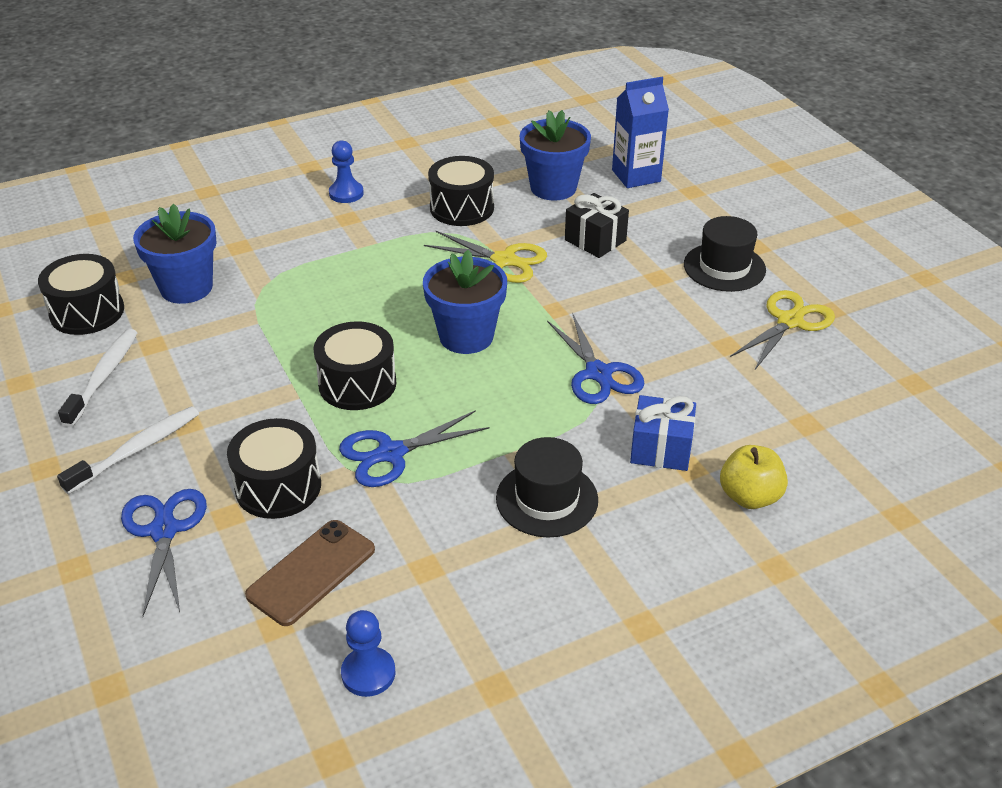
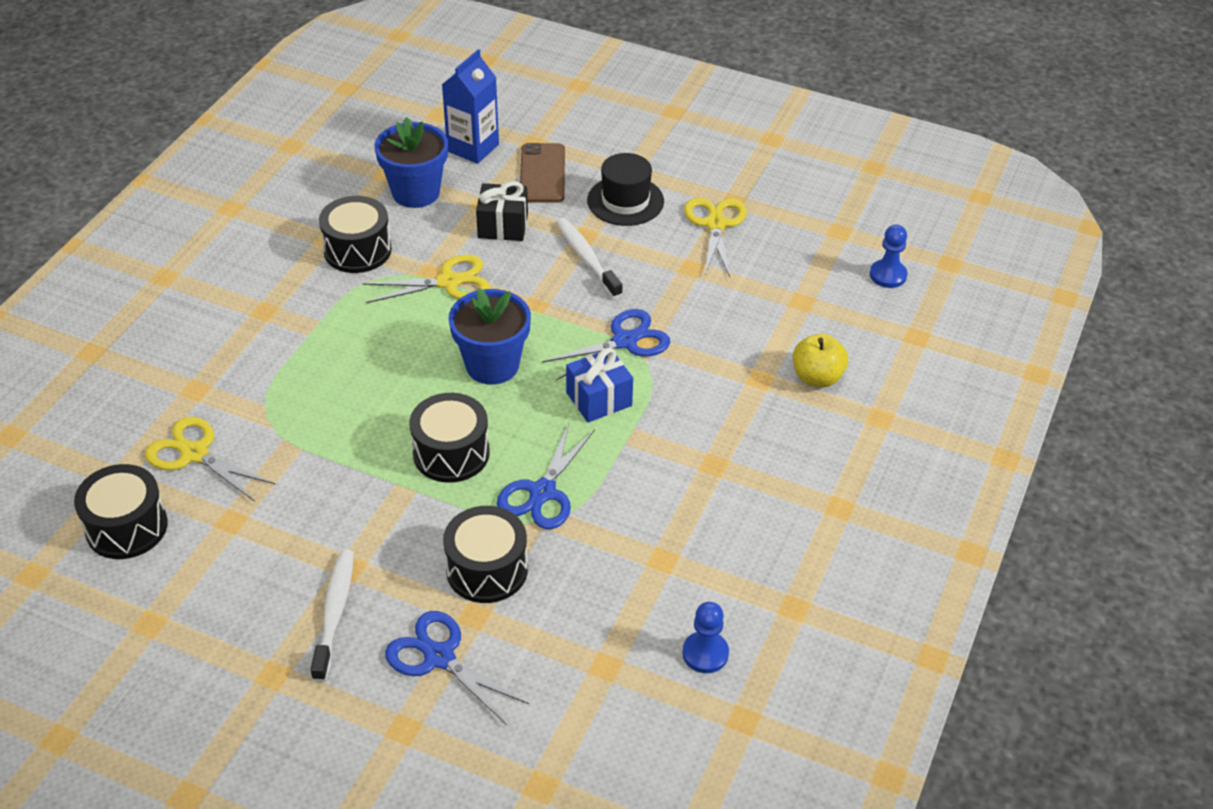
camera: 40 degrees left, 5 degrees up
(103, 376) = (222, 573): white toothbrush -> white toothbrush (586, 258)
(186, 288) = (194, 454): blue flower pot -> yellow scissors
(311, 572) = (587, 614): brown phone -> brown phone (542, 173)
(346, 193) = (234, 287): blue pawn -> blue pawn (888, 275)
(547, 499) = (690, 459): black hat -> none
(598, 373) = (625, 341): blue scissors -> blue scissors turned 60 degrees counterclockwise
(661, 449) = (727, 376): blue gift -> blue gift (599, 399)

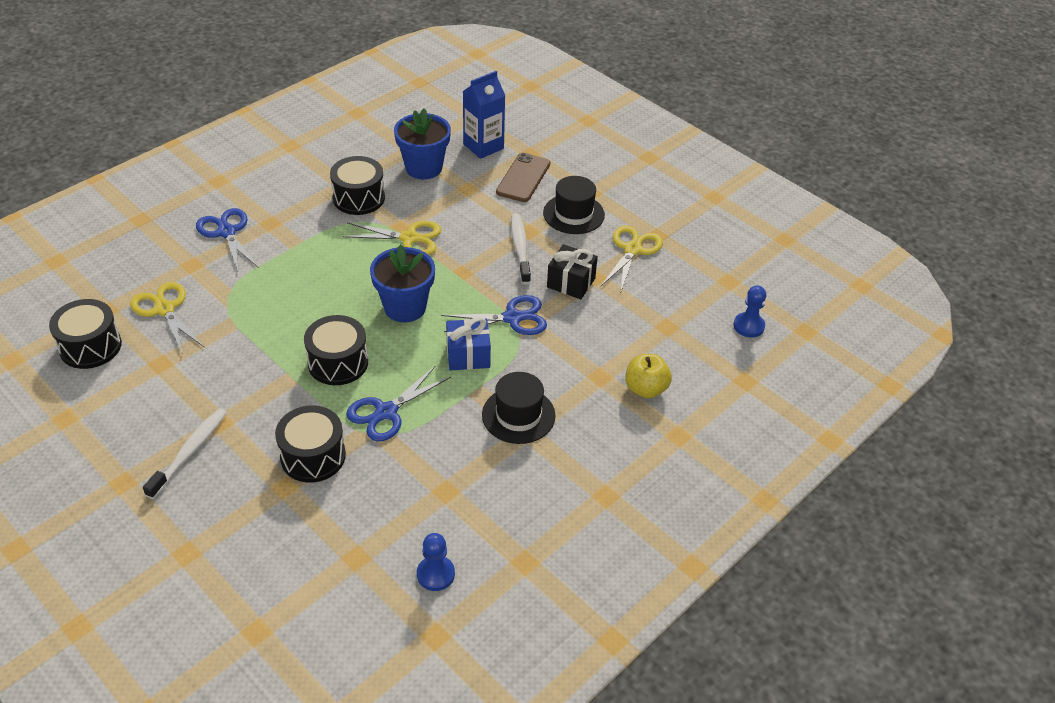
camera: 20 degrees right, 0 degrees up
(439, 657) = (242, 509): blue scissors -> blue scissors (226, 232)
(503, 226) = (472, 208): black gift -> black gift (571, 283)
(695, 449) = (518, 415): none -> black hat

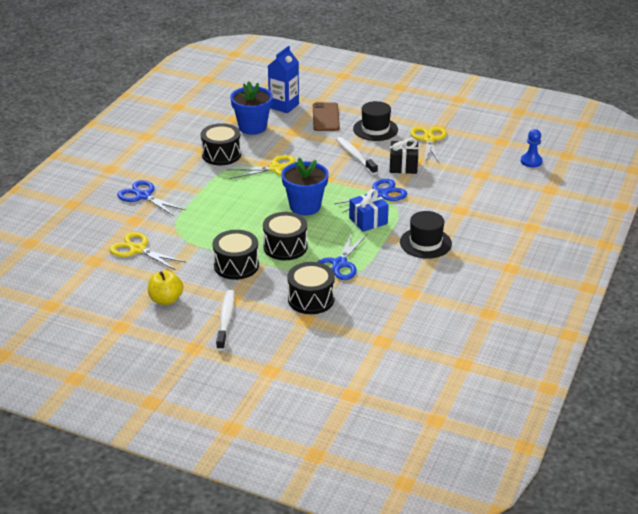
camera: 20 degrees left, 10 degrees down
(90, 346) = (102, 283): black drum -> black drum (236, 265)
(435, 574) = (439, 335): blue pawn -> none
(645, 389) = (493, 209): yellow apple -> yellow apple (166, 300)

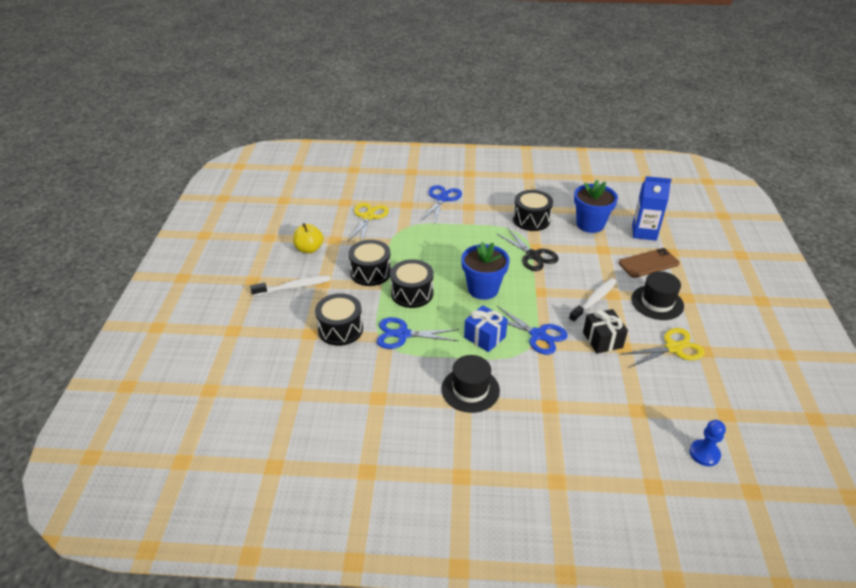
camera: 70 degrees right, 5 degrees up
(276, 168) = (533, 256): yellow scissors -> black scissors

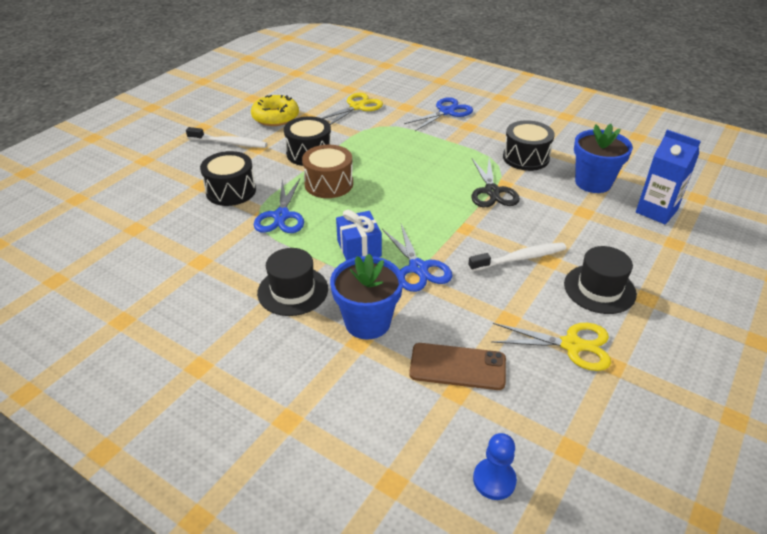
camera: 30 degrees right, 0 degrees up
(309, 249) = (275, 117): yellow apple -> yellow donut
(402, 334) = (281, 216): blue scissors -> blue scissors turned 120 degrees counterclockwise
(412, 293) = (329, 184): black drum -> brown drum
(483, 289) = (404, 204): blue flower pot -> blue flower pot (367, 322)
(602, 340) = (489, 301): black gift -> none
(648, 263) = (630, 244): brown phone -> brown phone (457, 367)

